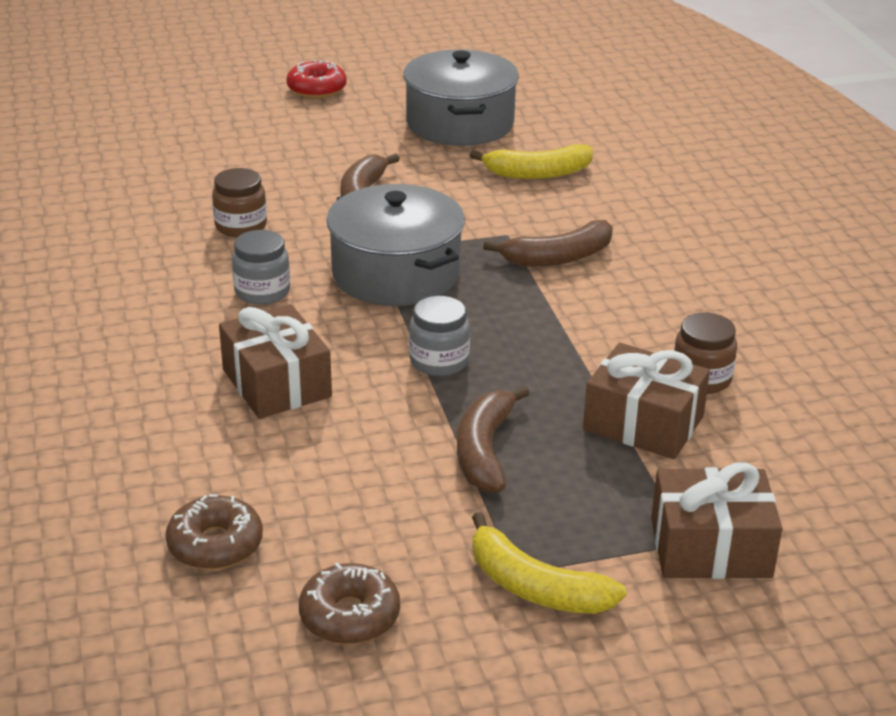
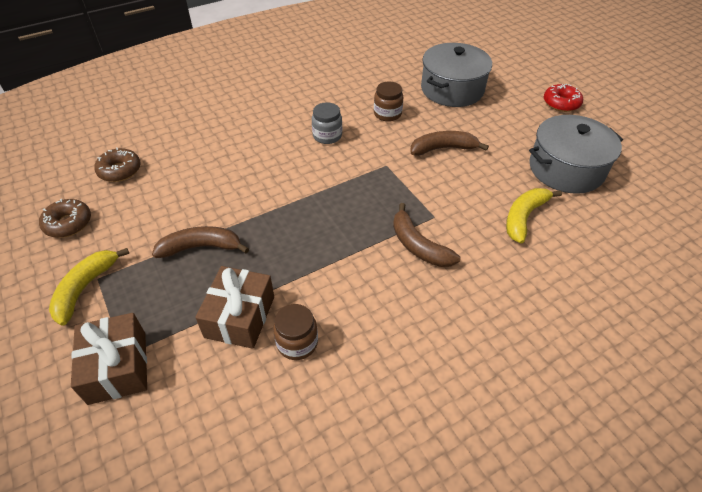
camera: 75 degrees right, 15 degrees up
(277, 383) = (246, 159): brown gift -> none
(396, 273) = (366, 178): grey pot -> grey pot (452, 89)
(439, 361) = (282, 213): grey jar -> none
(537, 173) = (524, 217): yellow banana -> yellow banana turned 60 degrees clockwise

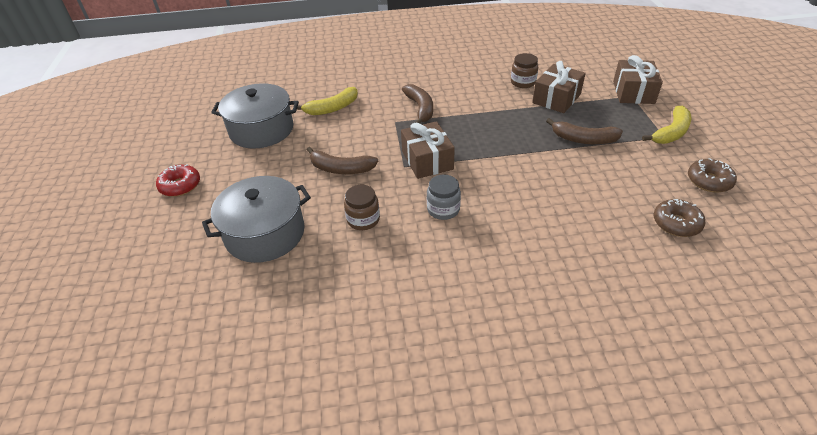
camera: 155 degrees left, 5 degrees down
(367, 177) = (427, 160): none -> brown gift

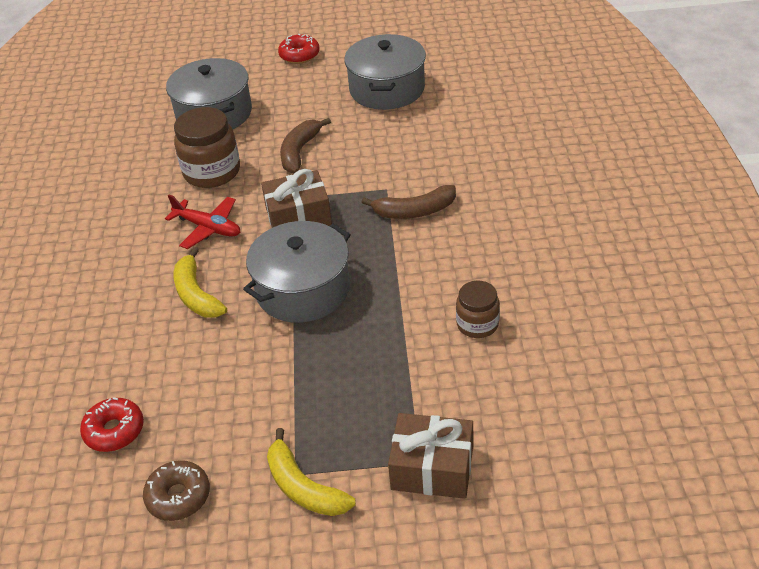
camera: 95 degrees right, 0 degrees up
(332, 108) = (426, 136): yellow banana -> yellow banana (196, 294)
(363, 220) = (212, 172): brown jar -> brown jar, size x1.67
(443, 209) = (208, 228): grey jar -> red plane
(508, 150) = (303, 290): none -> grey pot
(556, 98) = (423, 359): brown gift -> none
(583, 139) = (309, 372): brown banana -> none
(676, 223) = (114, 431): brown donut -> red donut

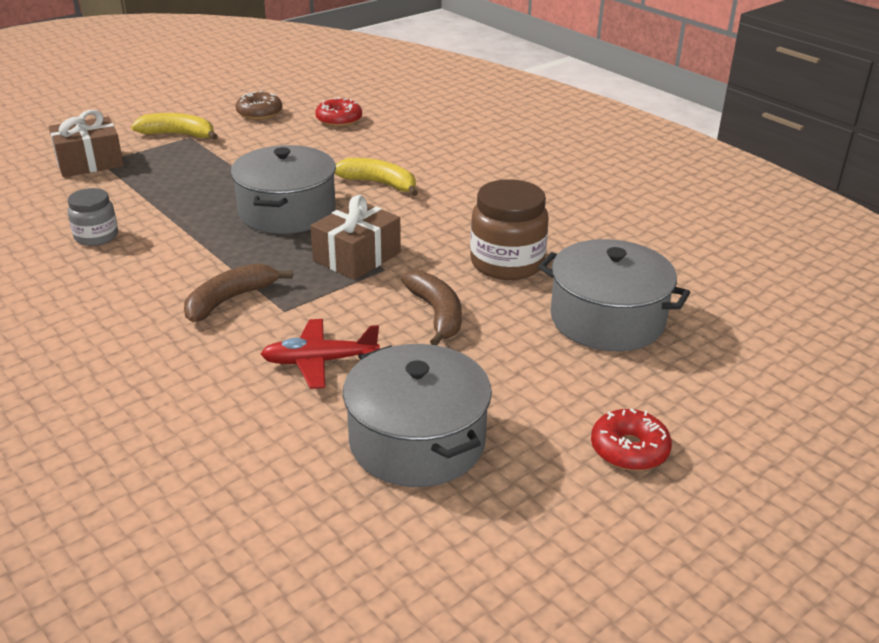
camera: 140 degrees right, 10 degrees down
(208, 228) = (436, 222): red plane -> red plane (319, 361)
(477, 324) = (96, 236): brown jar -> grey jar

